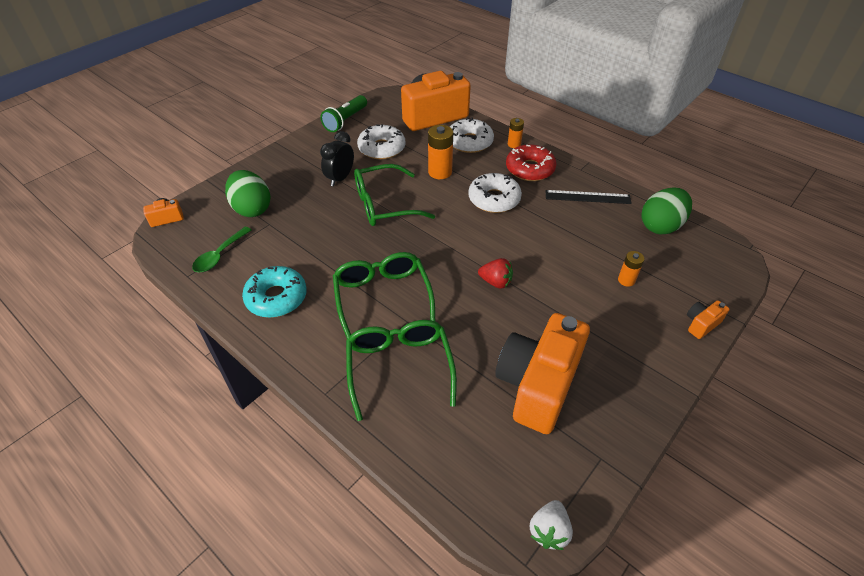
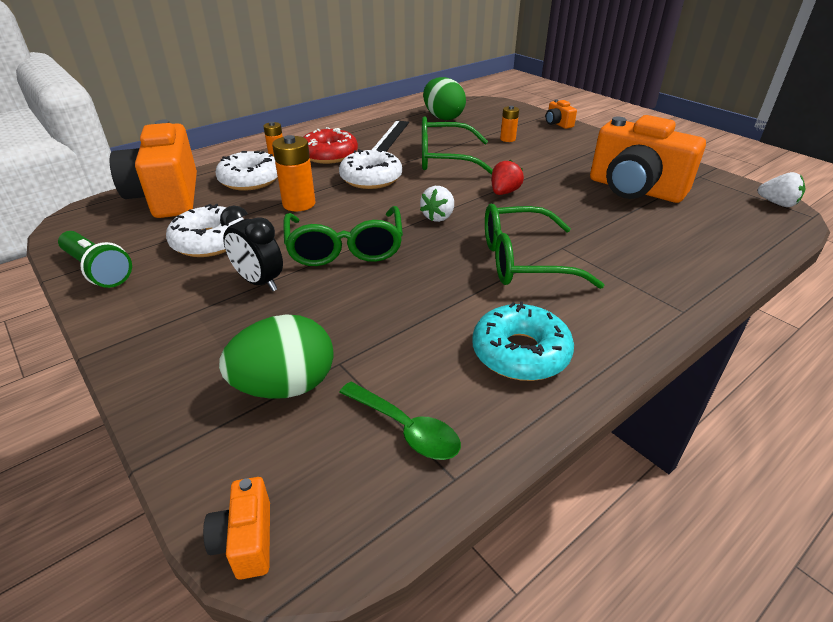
camera: 80 degrees left, 10 degrees down
(399, 368) = (632, 257): green glasses -> green glasses (445, 159)
(439, 245) = (438, 217): none -> white strawberry

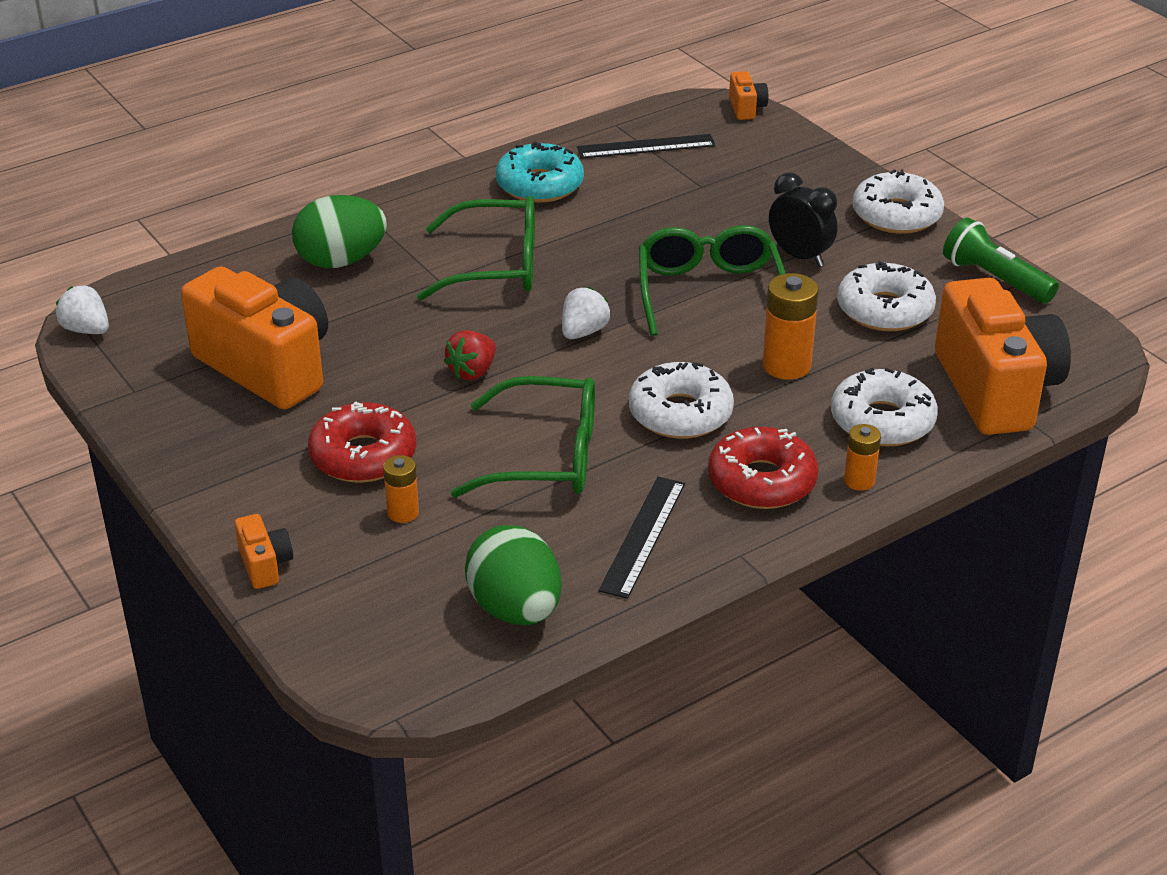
camera: 175 degrees left, 0 degrees up
(138, 334) = (896, 215): none -> white donut
(285, 386) = (744, 173): green egg -> green egg (341, 261)
(406, 429) = (646, 146): green spoon -> black ruler
(542, 156) = (363, 456): none -> red donut

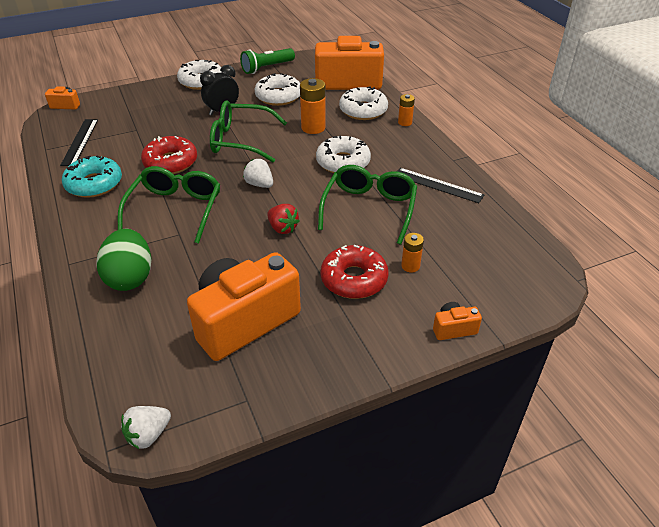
camera: 80 degrees left, 5 degrees up
(515, 609) = (492, 231): green egg -> none
(761, 481) = (401, 147): red donut -> red donut (170, 162)

